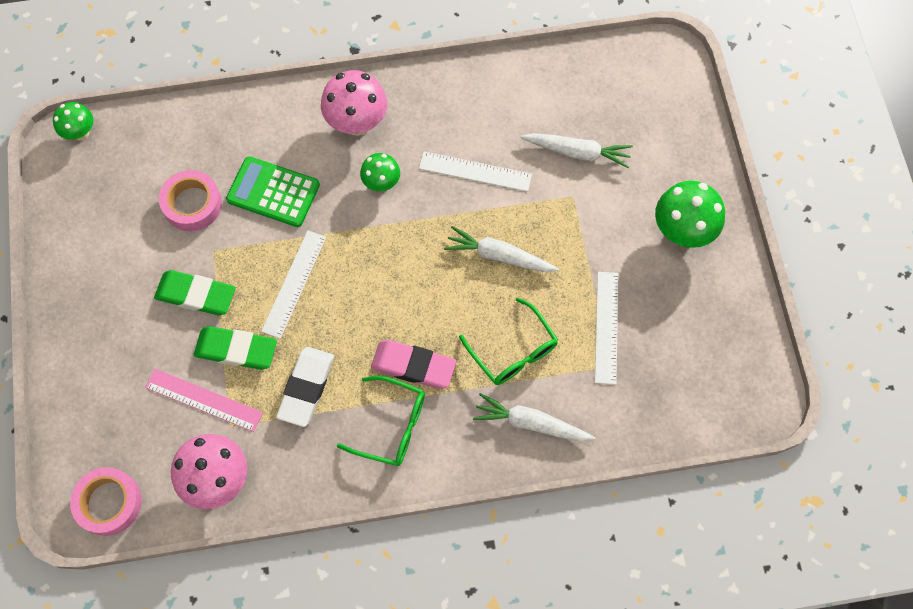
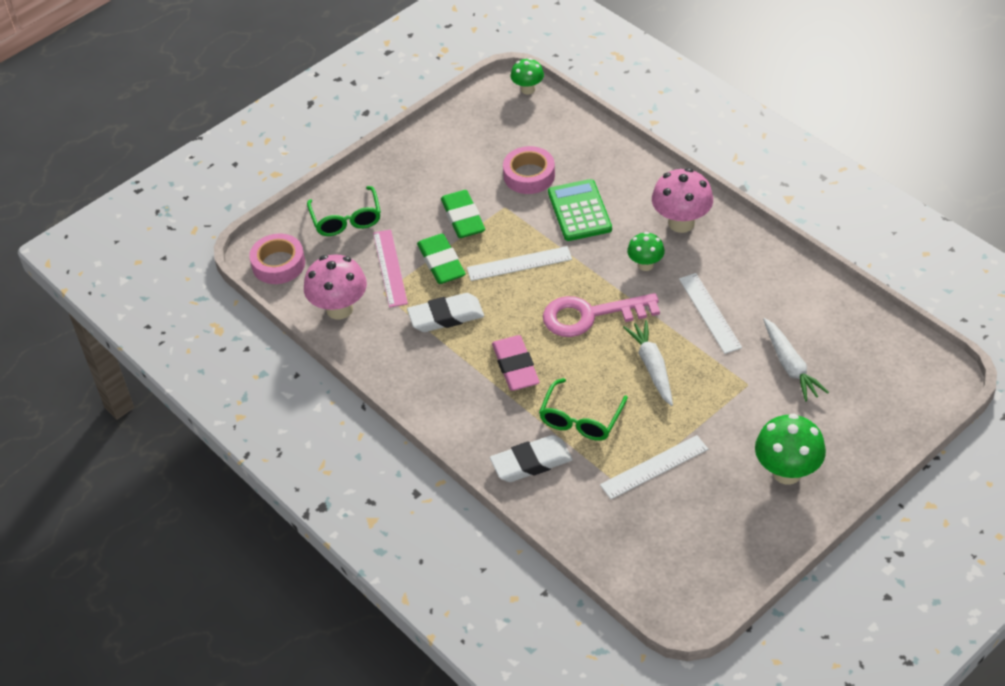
camera: 60 degrees right, 20 degrees down
(392, 426) = (458, 381): green glasses -> green glasses (346, 220)
(403, 265) = (590, 315): none -> pink key
(530, 423) = (531, 462): white carrot -> white eraser

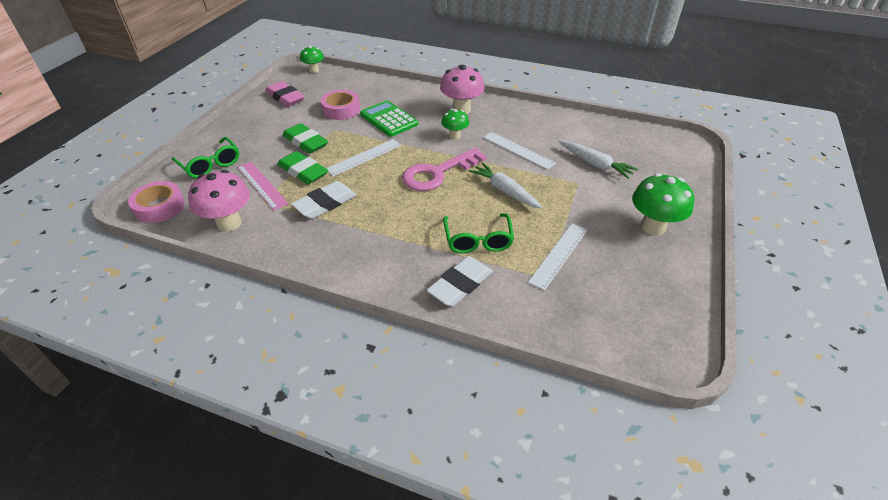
camera: 30 degrees left, 5 degrees down
(515, 367) = (402, 220): pink eraser -> pink eraser (285, 97)

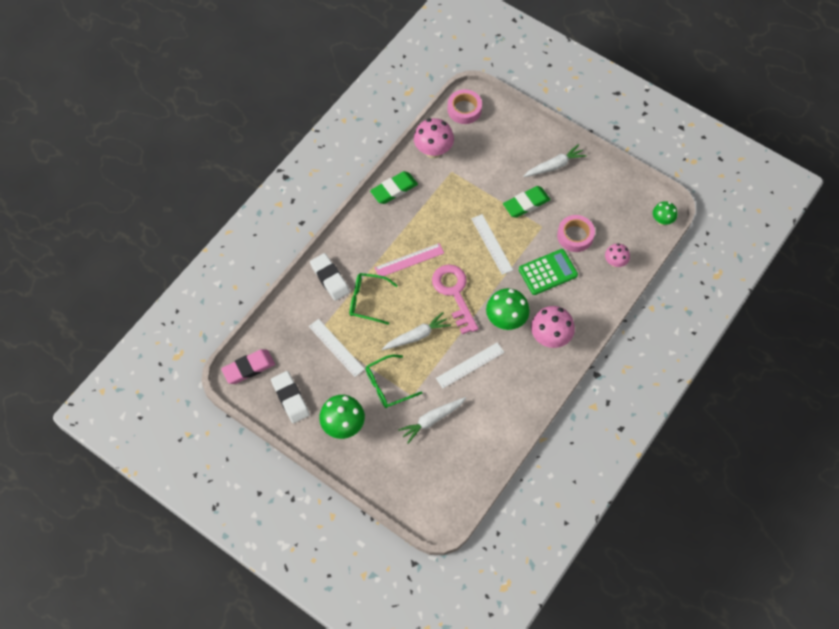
camera: 105 degrees right, 20 degrees up
(210, 164) = (510, 137): green glasses -> green glasses (387, 385)
(252, 131) = (554, 166): none -> white carrot
(262, 185) = (473, 171): pink ruler -> pink ruler (409, 260)
(285, 97) = (609, 192): pink eraser -> pink eraser (248, 368)
(303, 171) = (483, 199): green eraser -> green eraser (394, 189)
(325, 203) = (438, 210): white eraser -> white eraser (290, 398)
(365, 87) = (615, 262): none -> pink mushroom
(455, 136) = (506, 320): green mushroom -> green mushroom, size x1.68

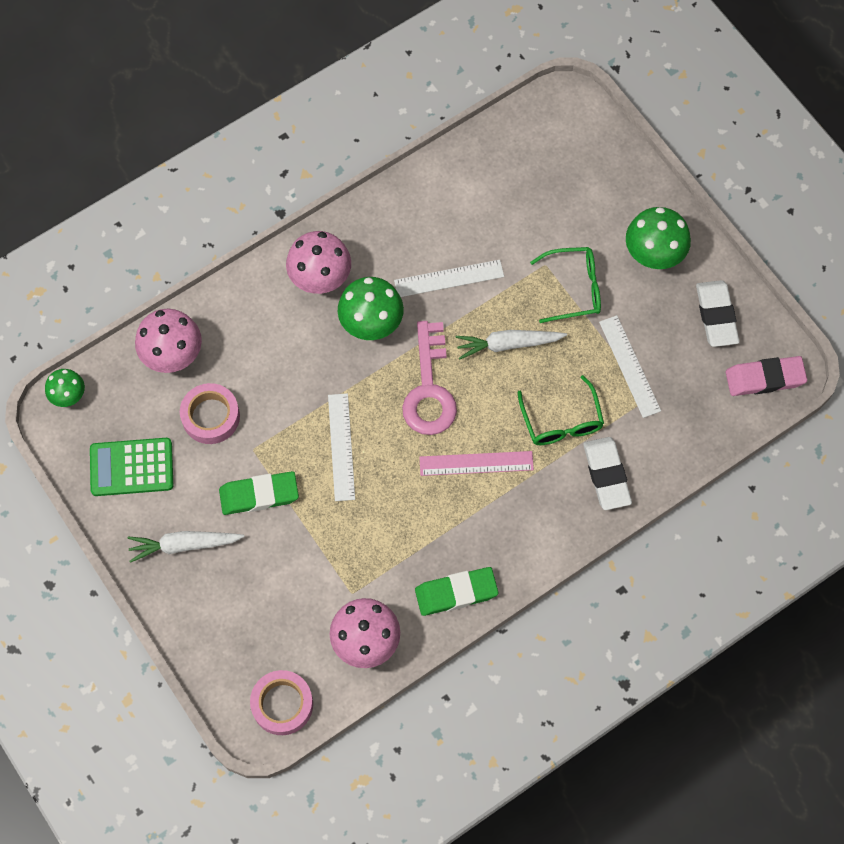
camera: 160 degrees left, 5 degrees up
(367, 300) = (561, 421): green glasses -> green glasses turned 45 degrees clockwise
(432, 420) = (530, 223): white carrot -> none
(548, 272) = (278, 374): green calculator -> green calculator (131, 467)
(615, 262) = (173, 356): pink mushroom -> pink mushroom, size x1.68

